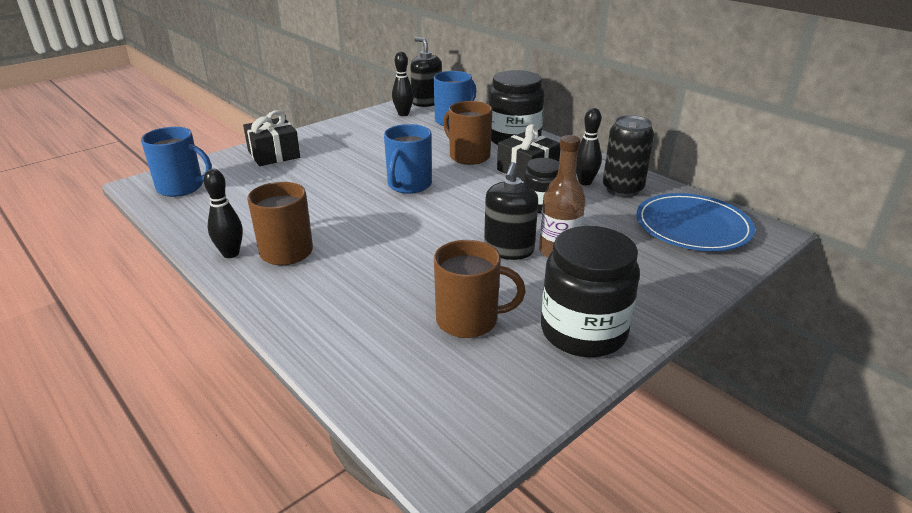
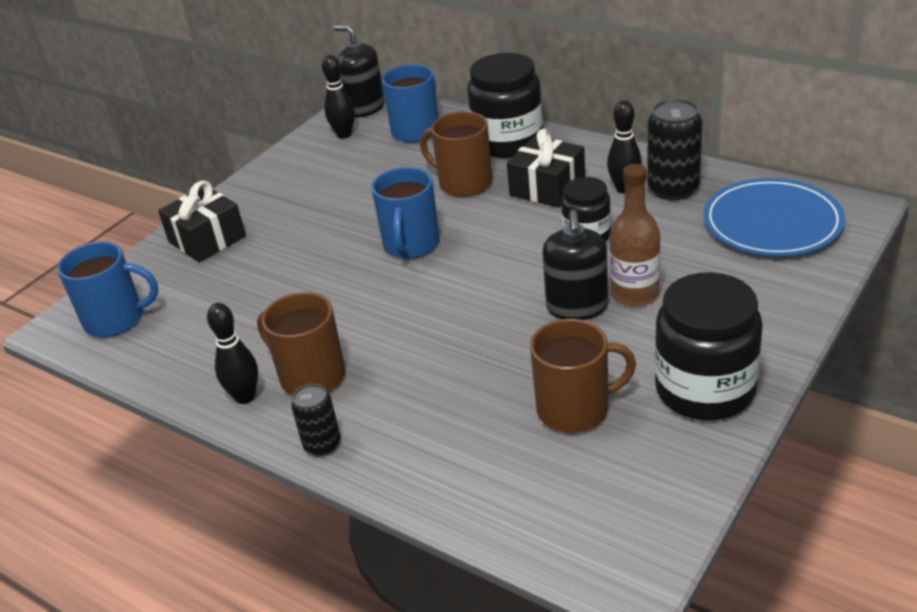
camera: 10 degrees left, 5 degrees up
(263, 298) = (322, 444): none -> black can

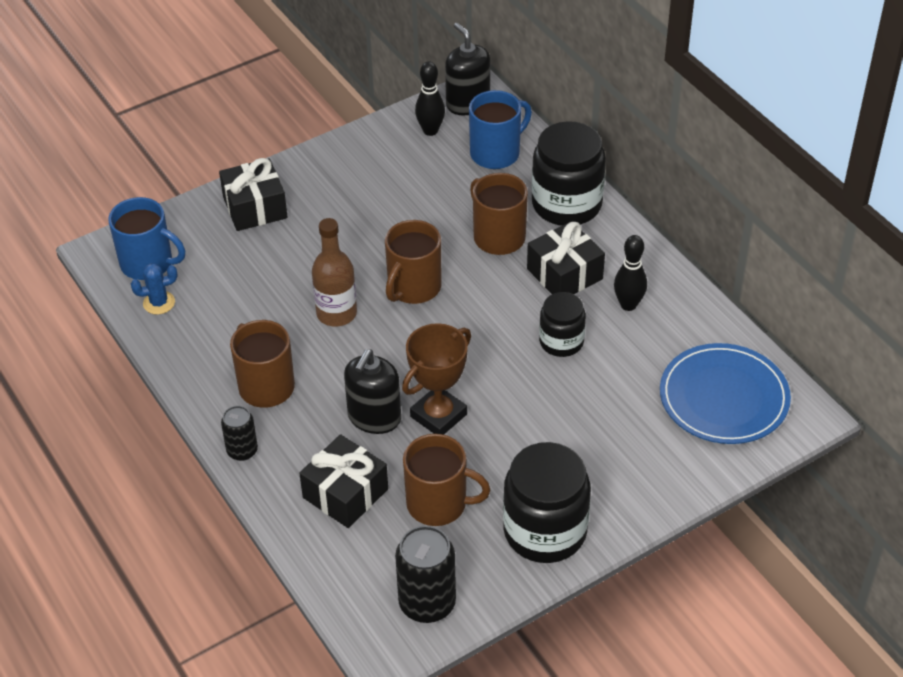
camera: 20 degrees right, 10 degrees up
(146, 347) = (159, 303): none -> blue cactus
(245, 397) = (209, 383): black bowling pin -> none
(411, 244) = (413, 287): blue mug -> brown mug
(467, 439) = (345, 493): none -> black gift
(514, 334) = (438, 415): none -> brown trophy
(577, 307) = (503, 411): black soap dispenser -> black soap dispenser (374, 417)
(635, 294) = (556, 420): brown bottle -> brown bottle (336, 313)
(673, 189) = (669, 324): black can -> black can (427, 603)

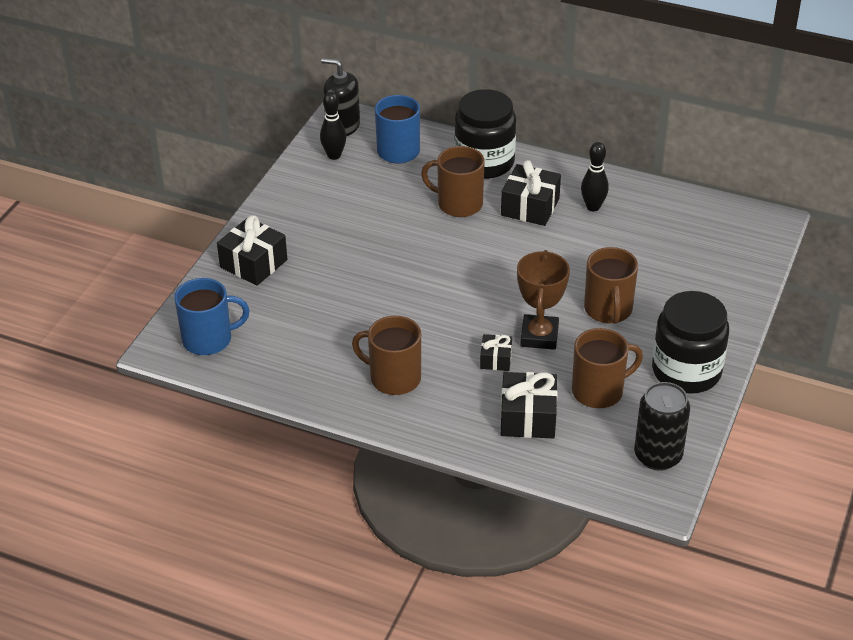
camera: 35 degrees left, 5 degrees down
(159, 303) = (248, 362): blue cactus -> none
(242, 451) = (423, 428): black can -> none
(336, 313) = (395, 306): brown bottle -> none
(374, 417) = (496, 359): black soap dispenser -> black gift
(413, 287) = (433, 263): brown mug -> brown mug (608, 310)
(561, 341) = (573, 250): black jar -> none
(724, 397) = (712, 235): blue plate -> none

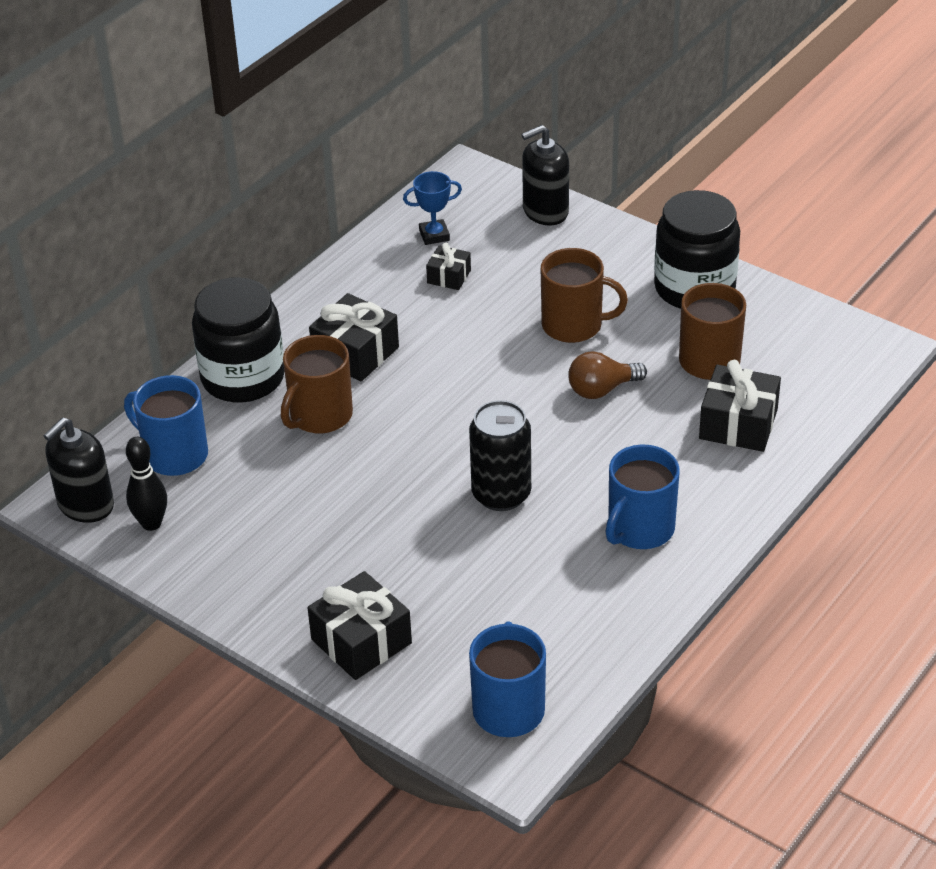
camera: 75 degrees left, 0 degrees up
(394, 378) = (640, 529): brown mug -> blue mug
(496, 359) = (632, 433): black gift -> black gift (449, 276)
(539, 336) = (601, 389): brown trophy -> brown light bulb
(593, 207) = (379, 300): black bowling pin -> none
(658, 456) = (820, 336): black can -> black can (501, 494)
(682, 219) = (434, 235): none -> blue trophy
(744, 272) = (545, 211): none -> black soap dispenser

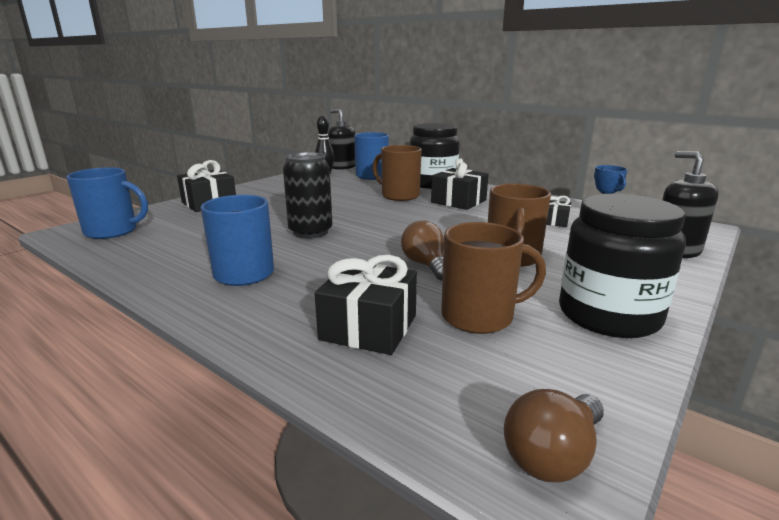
camera: 90 degrees right, 20 degrees down
(862, 345) = (552, 456): none -> brown light bulb

